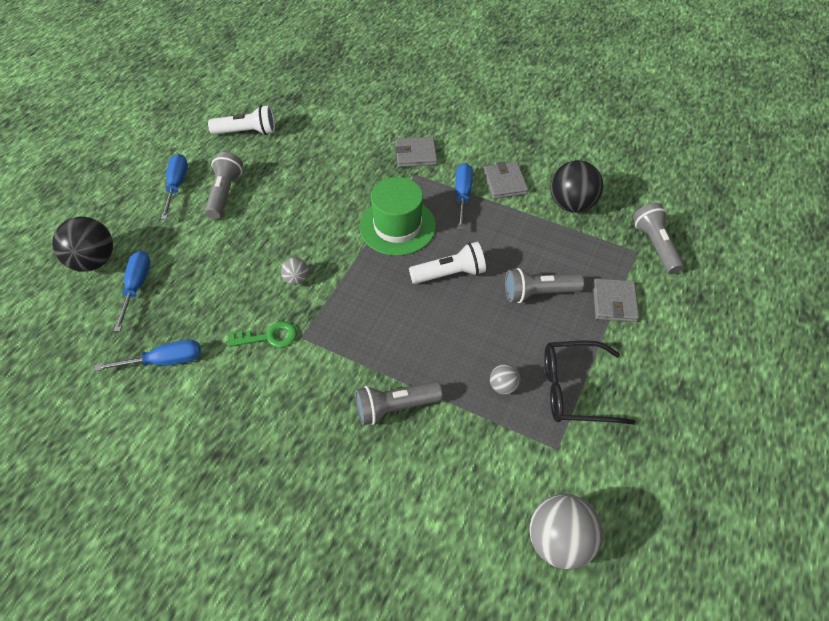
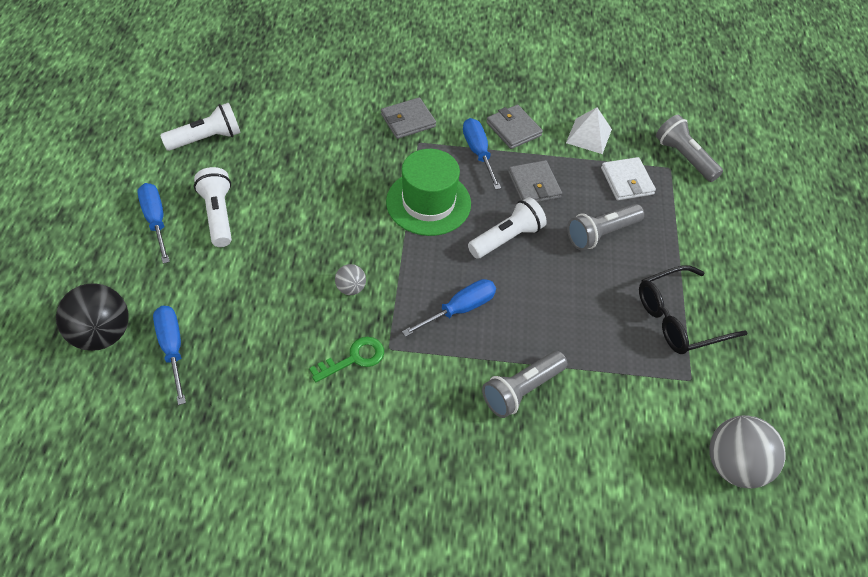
camera: 25 degrees left, 0 degrees up
(165, 361) = (252, 420): blue screwdriver -> blue screwdriver (460, 309)
(225, 193) = (218, 215): grey flashlight -> white flashlight
(503, 386) = (613, 336): grey ball -> none
(571, 204) = (588, 136): black ball -> white pyramid
(587, 253) = (627, 181): none -> white wallet
(614, 302) = (674, 223): grey wallet -> grey wallet (534, 185)

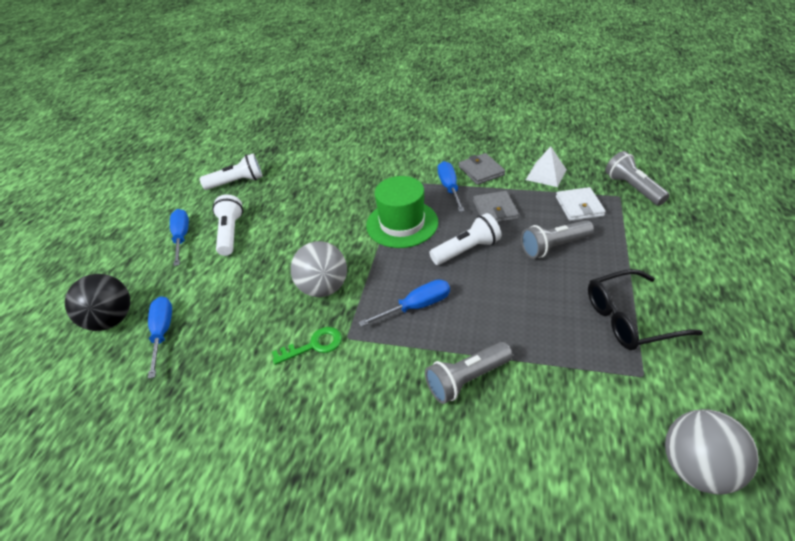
camera: 15 degrees right, 10 degrees down
(351, 288) = (323, 288): grey ball -> grey ball, size x2.01
(408, 120) = (395, 167): grey wallet -> none

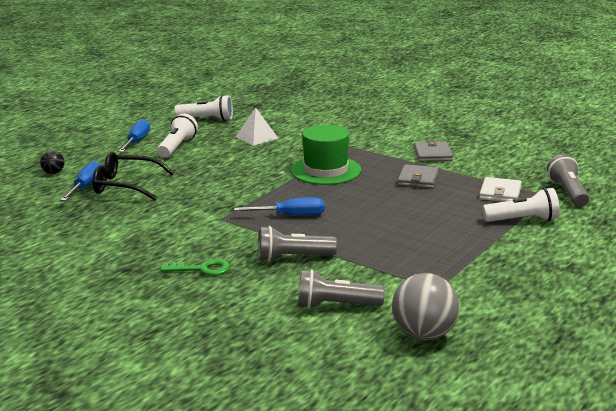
camera: 20 degrees right, 20 degrees down
(111, 320) = (53, 173): black ball -> black ball, size x0.50
(313, 345) = (191, 217): green key -> green key (202, 269)
(323, 288) = (226, 191): grey ball -> none
(449, 187) = (391, 158): blue screwdriver -> none
(466, 250) = (366, 196): white flashlight -> white flashlight (522, 220)
(546, 174) = (493, 168): white pyramid -> white pyramid (256, 137)
(554, 246) = (446, 210): grey flashlight -> grey flashlight (336, 305)
(630, 318) = (465, 260): black glasses -> black glasses (126, 186)

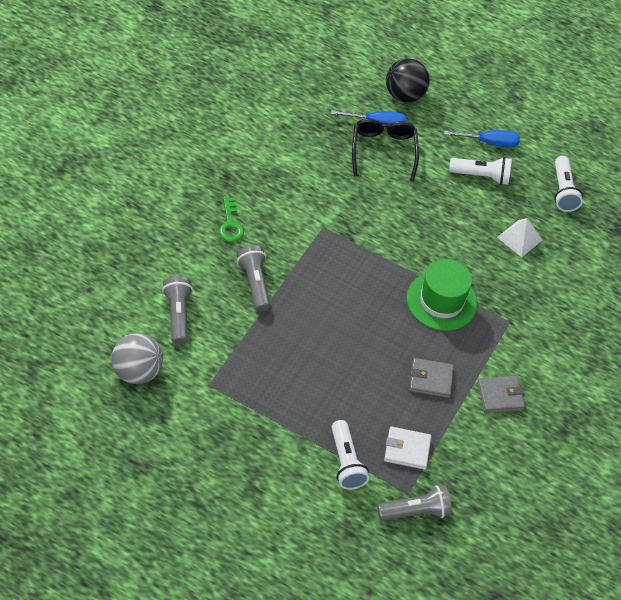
camera: 75 degrees right, 30 degrees up
(53, 173) = (404, 95): black ball -> black ball, size x2.01
(292, 216) = (335, 278): blue screwdriver -> none

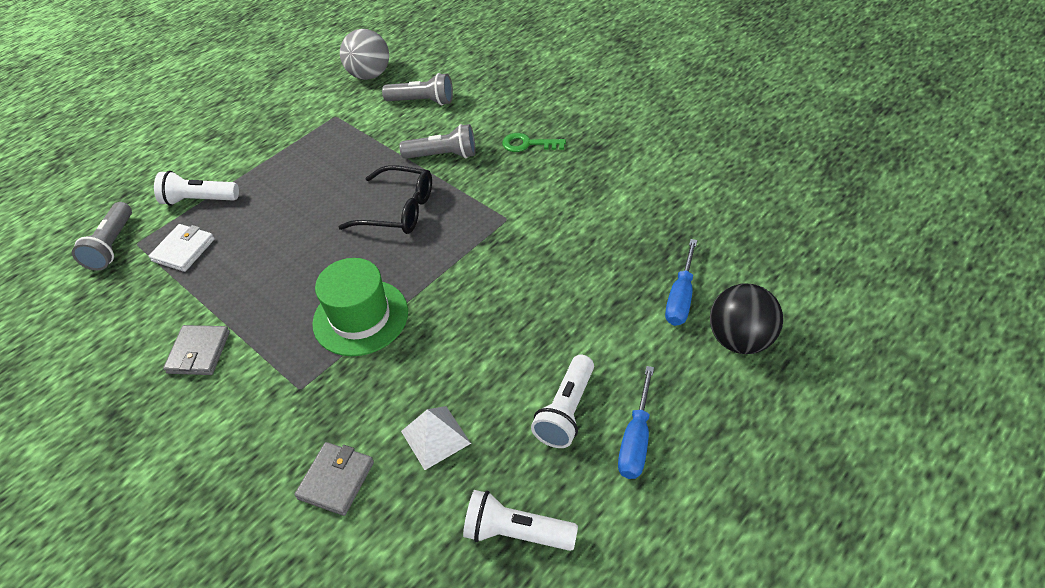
camera: 115 degrees right, 5 degrees down
(383, 151) = (627, 296): black glasses -> black glasses (397, 210)
(430, 379) = (256, 286): grey wallet -> grey wallet (336, 480)

